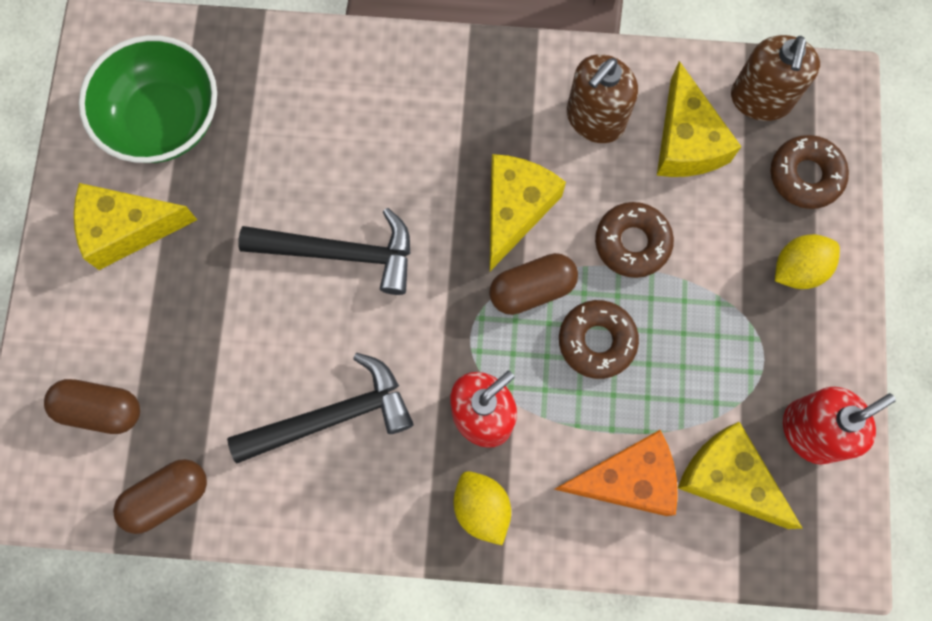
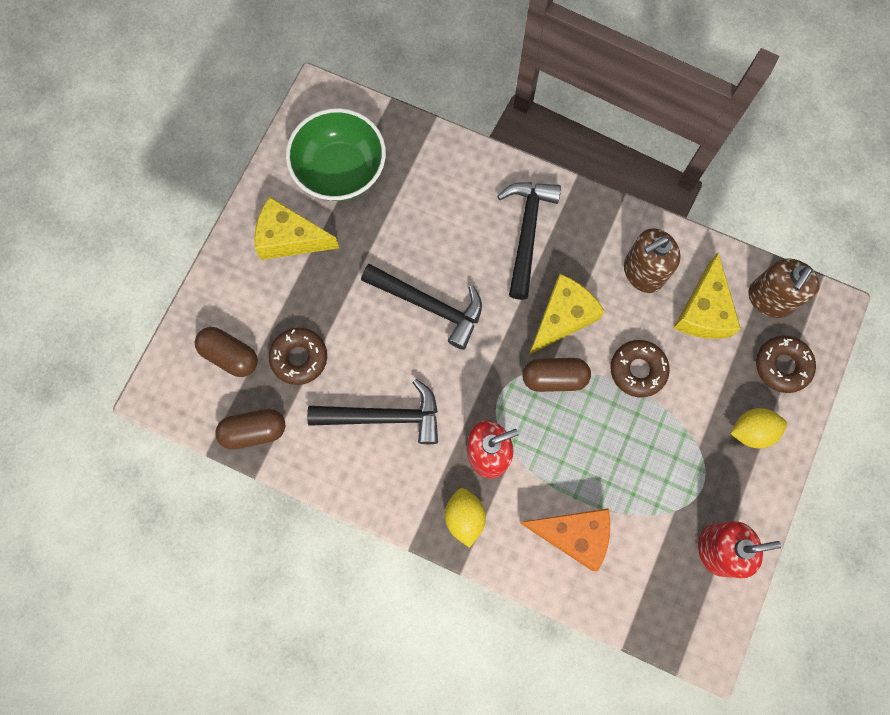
camera: 20 degrees right, 0 degrees up
(432, 118) = (527, 232): none -> black hammer
(597, 341) = (587, 431): brown donut -> brown donut (299, 358)
(728, 478) = (645, 561): yellow cheese -> none

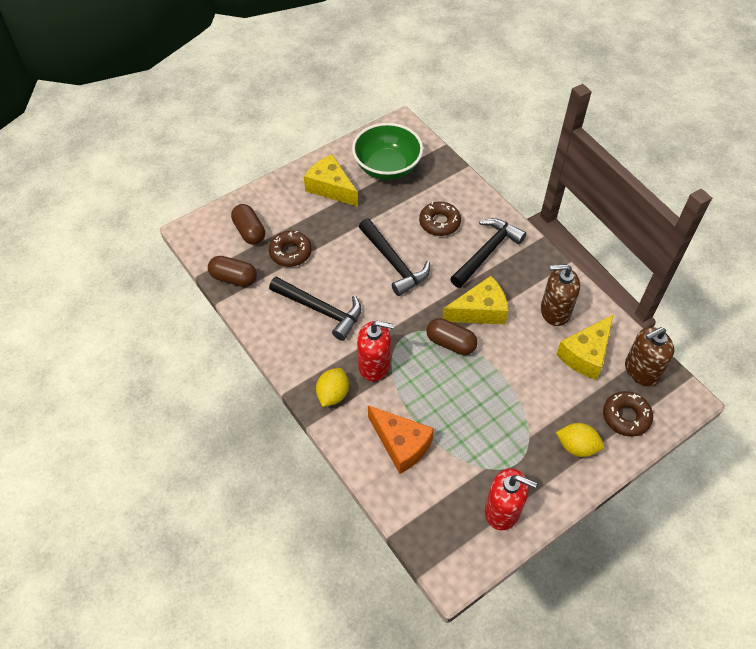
camera: 30 degrees right, 20 degrees down
(637, 370) = (514, 367): brown donut -> brown donut (439, 223)

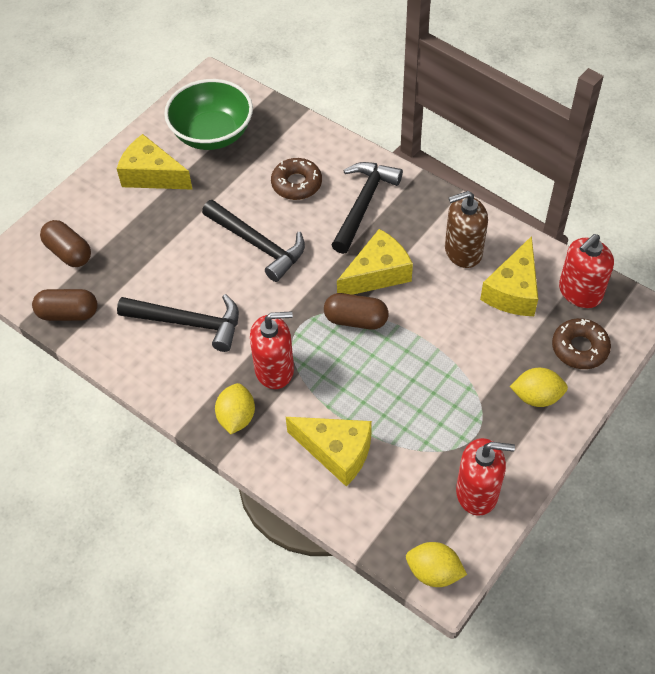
camera: 15 degrees left, 0 degrees up
(290, 252) = (128, 264): brown donut -> none
(401, 444) = (336, 452): orange cheese -> yellow cheese
(446, 564) = (434, 572): none -> yellow lemon
(641, 370) = (580, 292): brown soap dispenser -> red soap dispenser

